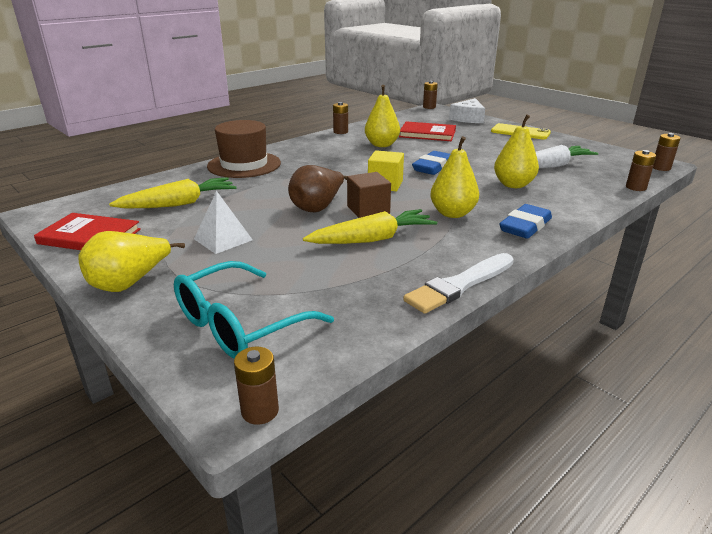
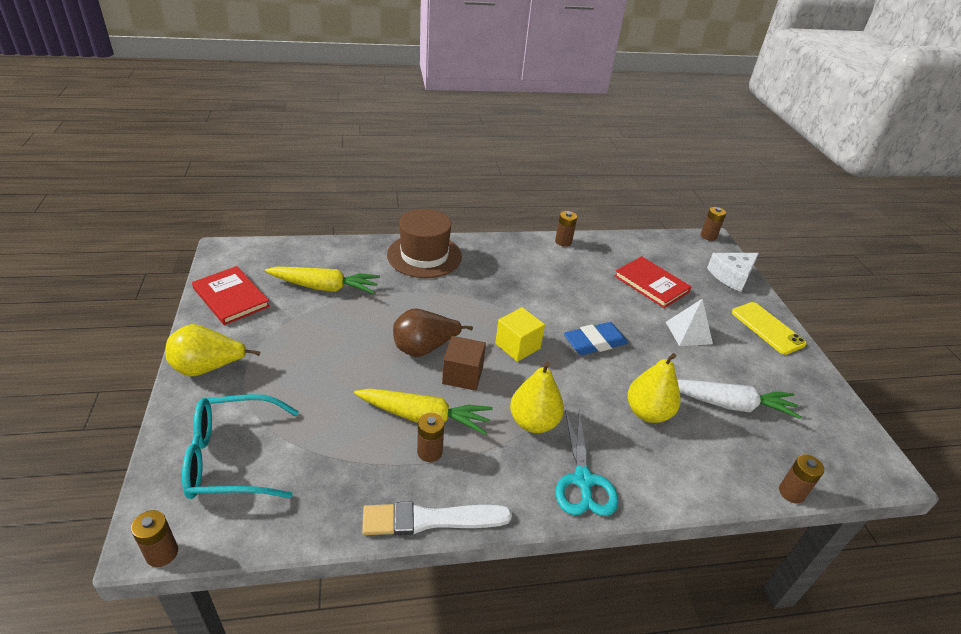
camera: 30 degrees right, 10 degrees up
(223, 239) = (313, 351): white pyramid -> white pyramid (688, 332)
(382, 145) = (582, 281): yellow pear -> none
(525, 226) = (583, 481): blue eraser -> turquoise scissors
(661, 168) = (875, 478): brown battery -> brown battery (429, 452)

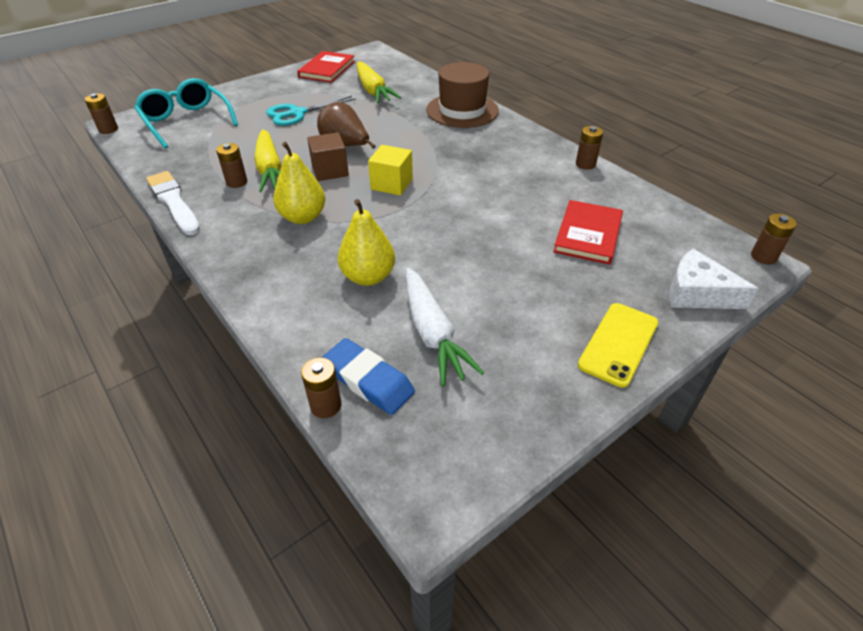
camera: 65 degrees right, 5 degrees up
(208, 368) = (255, 88): yellow pear -> none
(583, 481) = (252, 259): turquoise scissors -> turquoise scissors (297, 113)
(594, 342) = (441, 222): blue eraser -> blue eraser (368, 380)
(688, 332) = (529, 279): white pyramid -> none

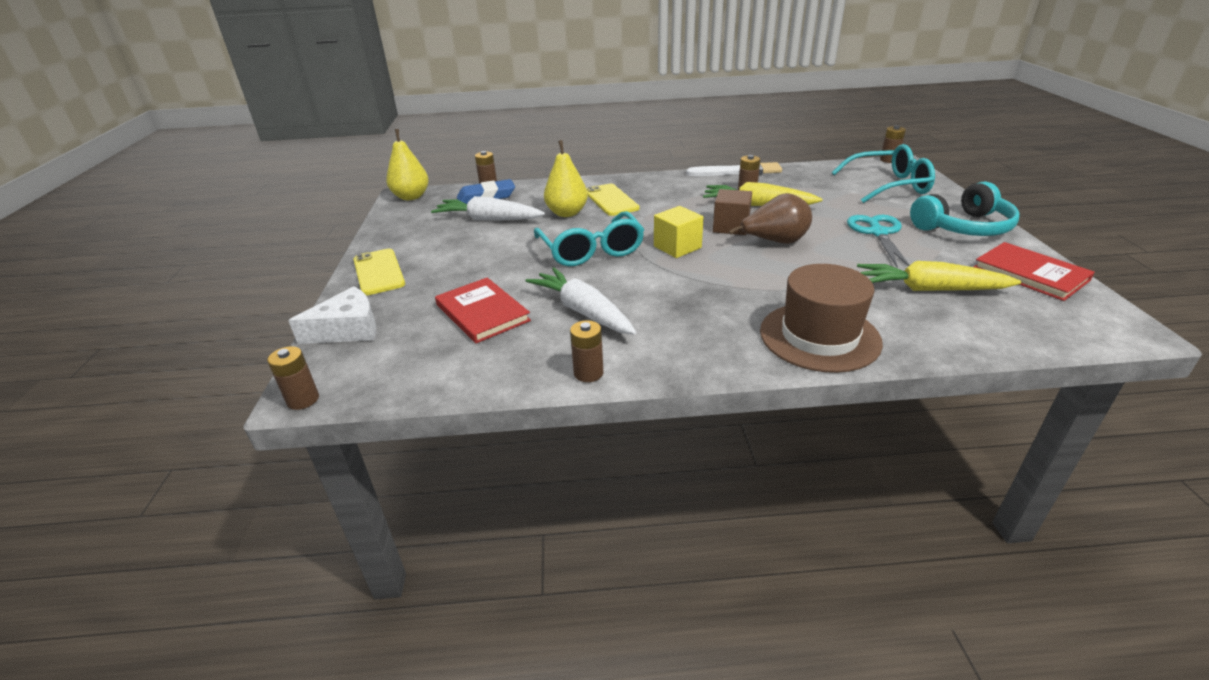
camera: 125 degrees right, 10 degrees down
(265, 89) = (963, 227): none -> turquoise headphones
(303, 217) = (666, 206): yellow pear -> yellow pear (411, 197)
(310, 259) = (611, 200): none -> yellow phone
(437, 225) = (591, 250): none -> turquoise glasses
(530, 190) = (583, 311): none -> white carrot

